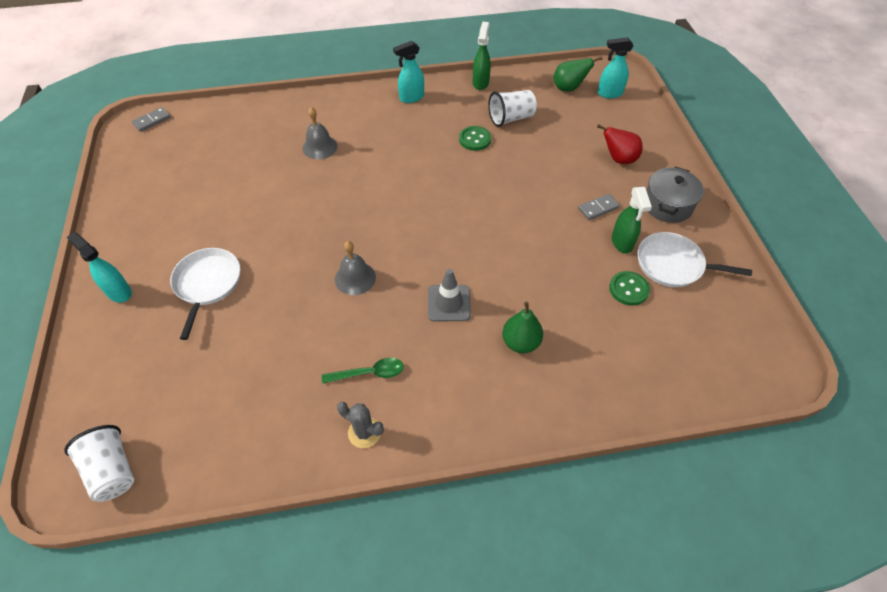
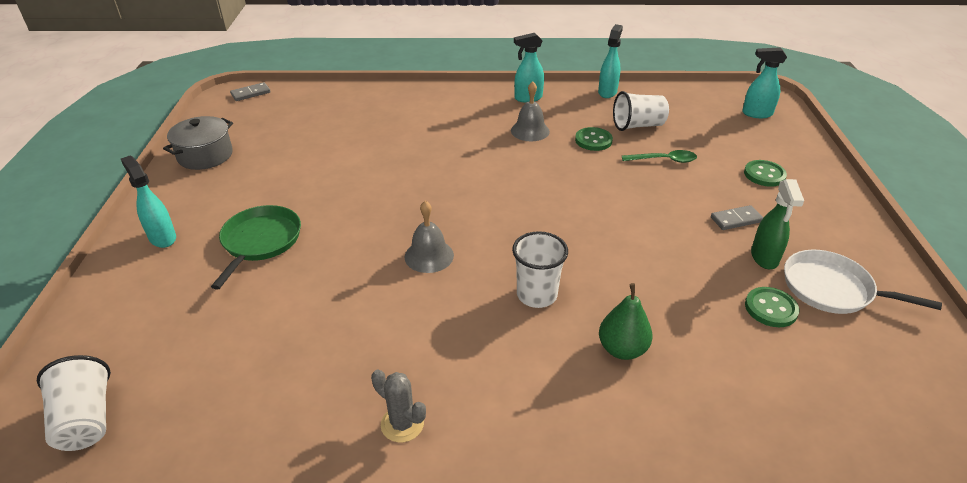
camera: 10 degrees right, 15 degrees down
(207, 284) = (260, 242): white pan -> green pan
(319, 147) = (418, 131): grey bell -> grey bell (530, 131)
(369, 373) = (423, 357): green spoon -> green spoon (664, 160)
(449, 303) = (537, 295): grey traffic cone -> white cup
(480, 83) = (607, 92): green spray bottle -> turquoise spray bottle
(568, 88) = (708, 105): green pear -> none
(618, 159) = (764, 175): red pear -> green button
(667, 205) = (825, 226): grey pot -> grey pot (205, 155)

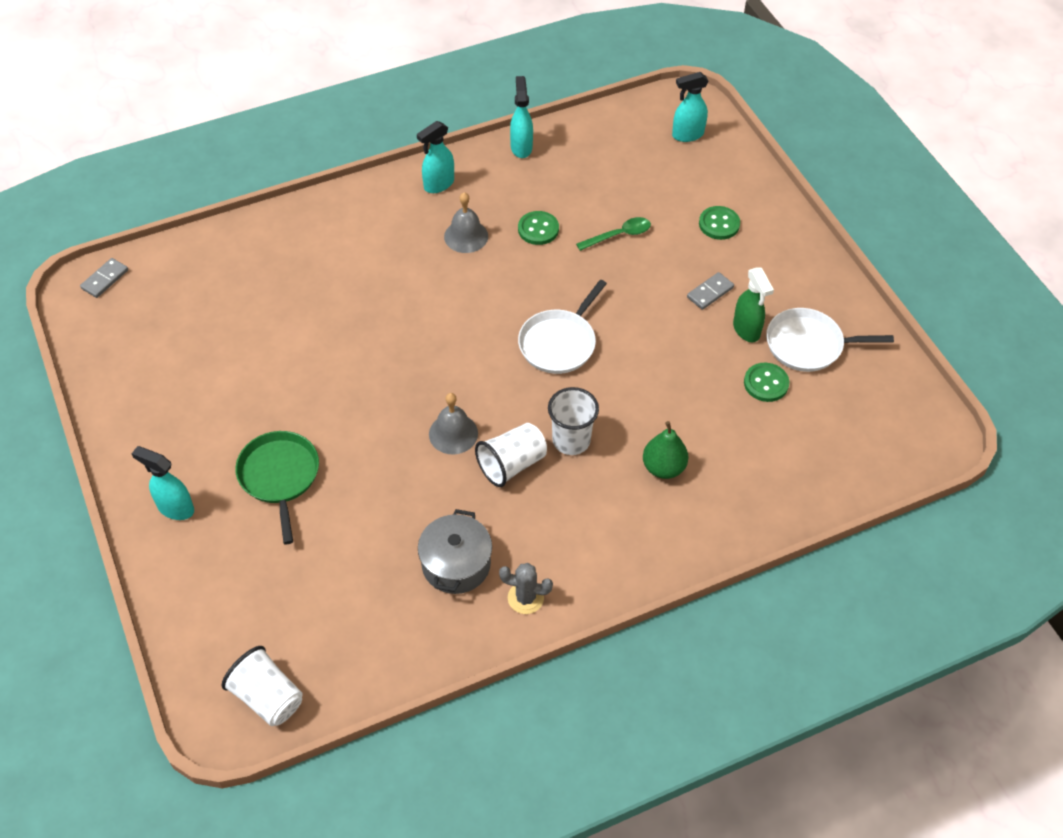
camera: 25 degrees left, 15 degrees up
(205, 155) = (129, 391): grey pot -> grey pot (456, 564)
(568, 218) = (559, 343): none -> white pan
(638, 126) = (574, 192): white cup -> white cup (512, 464)

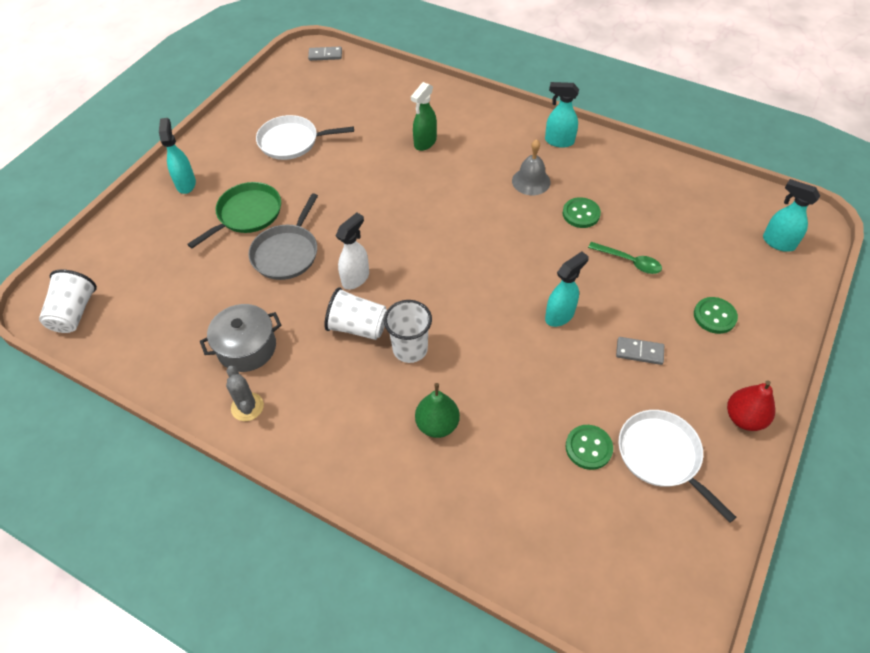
camera: 55 degrees right, 0 degrees up
(367, 470) = (287, 253): none -> grey pan
(453, 433) = (356, 278): grey bell -> white spray bottle
(521, 147) = (643, 160): turquoise spray bottle -> turquoise spray bottle (560, 315)
(559, 343) = (492, 288): white pan -> white pan (292, 141)
(746, 330) = (629, 400): green spray bottle -> green spray bottle (425, 143)
(817, 275) = (744, 418): none -> red pear

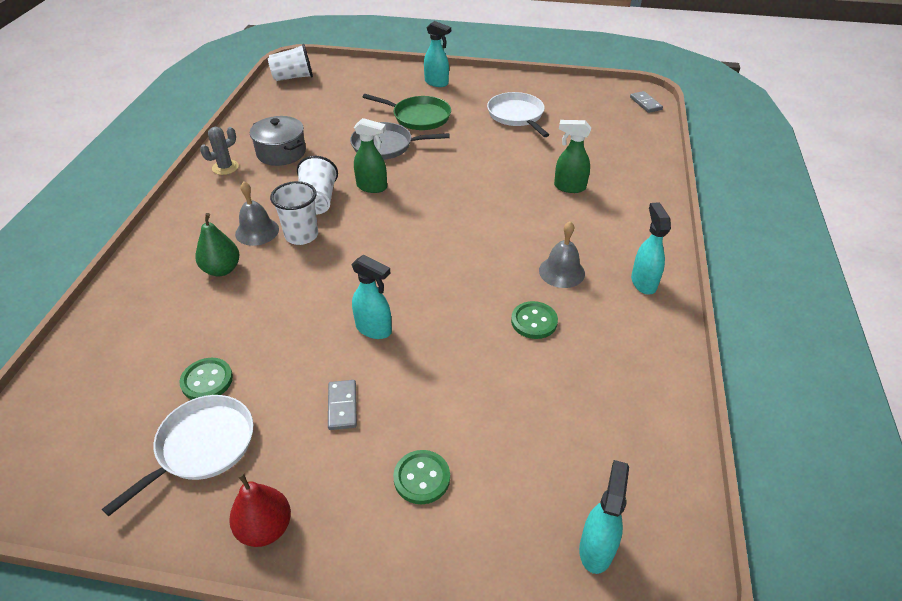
camera: 70 degrees right, 10 degrees down
(186, 184) = (437, 83): turquoise spray bottle -> turquoise spray bottle turned 60 degrees clockwise
(356, 278) = (372, 187): white spray bottle -> green spray bottle
(386, 387) = (257, 231): none -> grey bell
(629, 261) = (478, 377): green spoon -> none

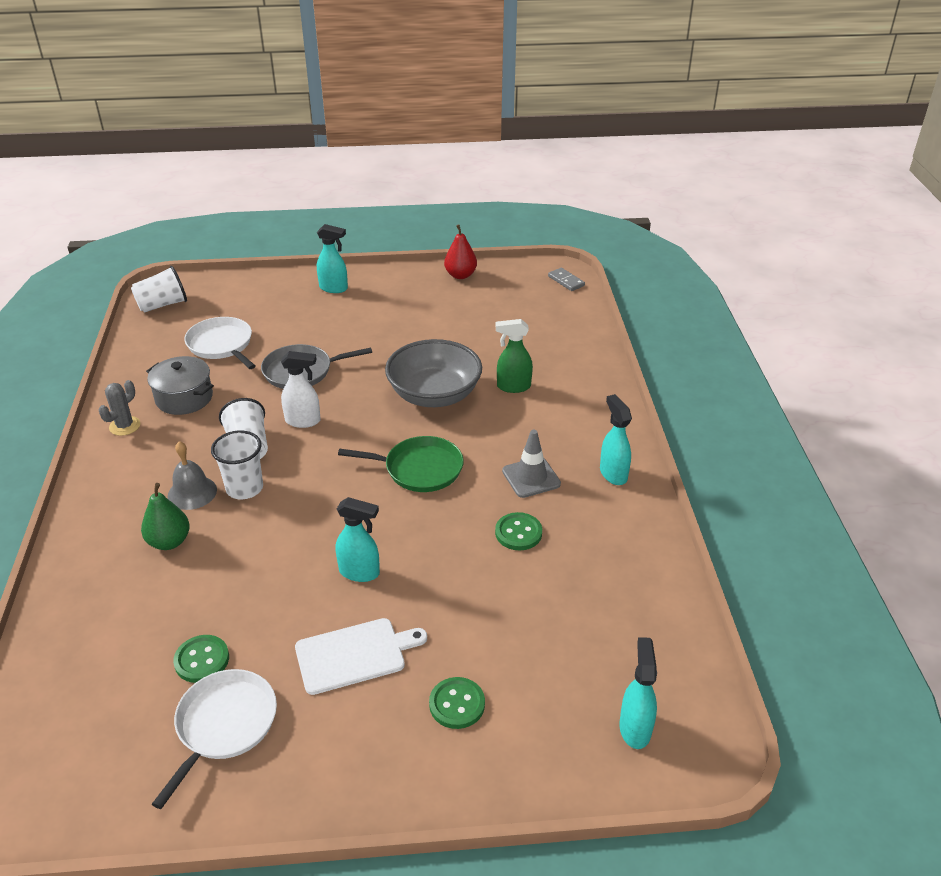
camera: 15 degrees left, 5 degrees down
(265, 528) = (320, 784): red pear -> red pear (460, 275)
(342, 406) = (354, 655): grey domino -> white cutting board
(372, 187) = (303, 421): green spray bottle -> white spray bottle
(418, 117) = (327, 332): green pan -> green pan (419, 469)
(494, 183) = (434, 395): none -> grey bowl
(517, 115) = (435, 314): white pan -> white pan (222, 345)
(561, 272) = (531, 477): grey bell -> grey traffic cone

